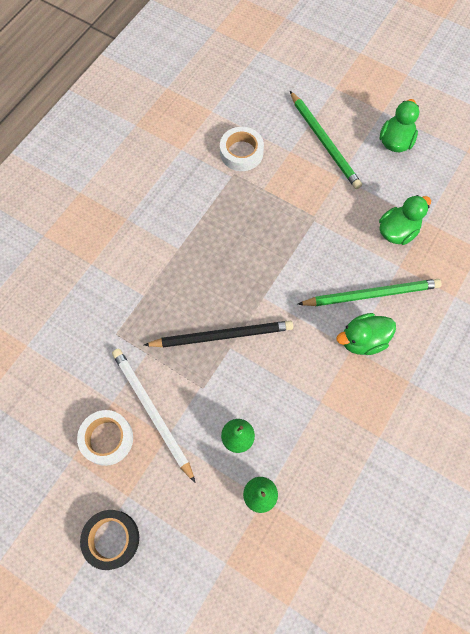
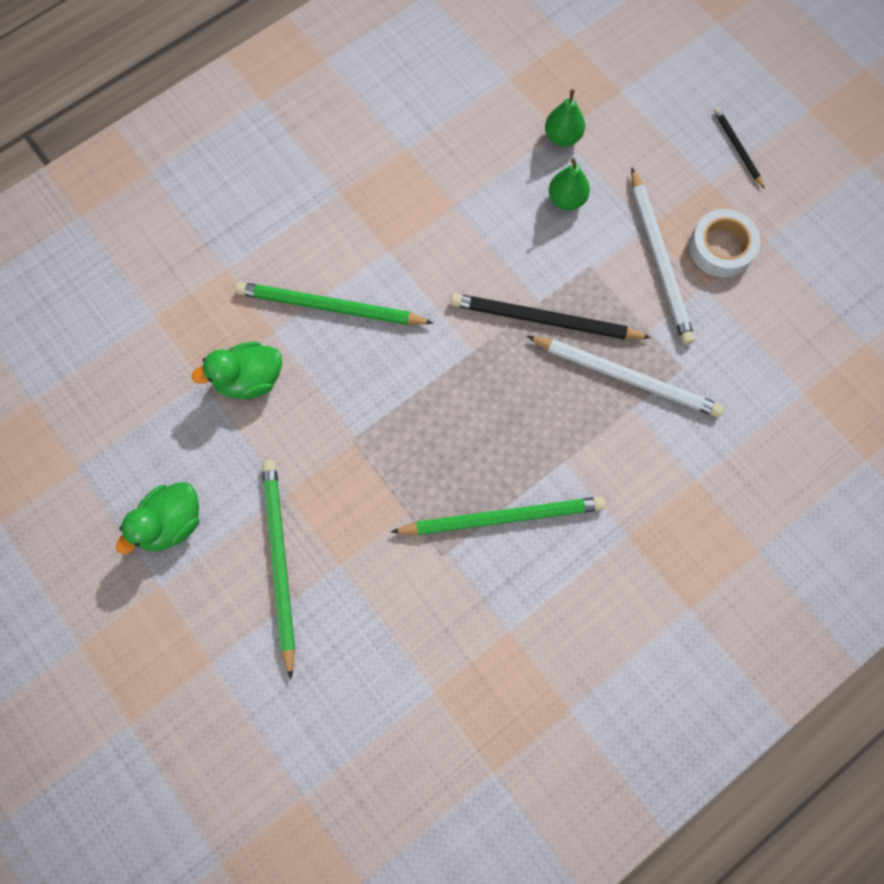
camera: 160 degrees left, 5 degrees up
(111, 539) = (737, 148): black tape -> black pencil
(153, 315) = (626, 377): none -> white pencil
(206, 204) = (502, 517): none -> green pencil
(241, 152) = (416, 590): white tape -> none
(362, 340) = (370, 256): green duck -> none

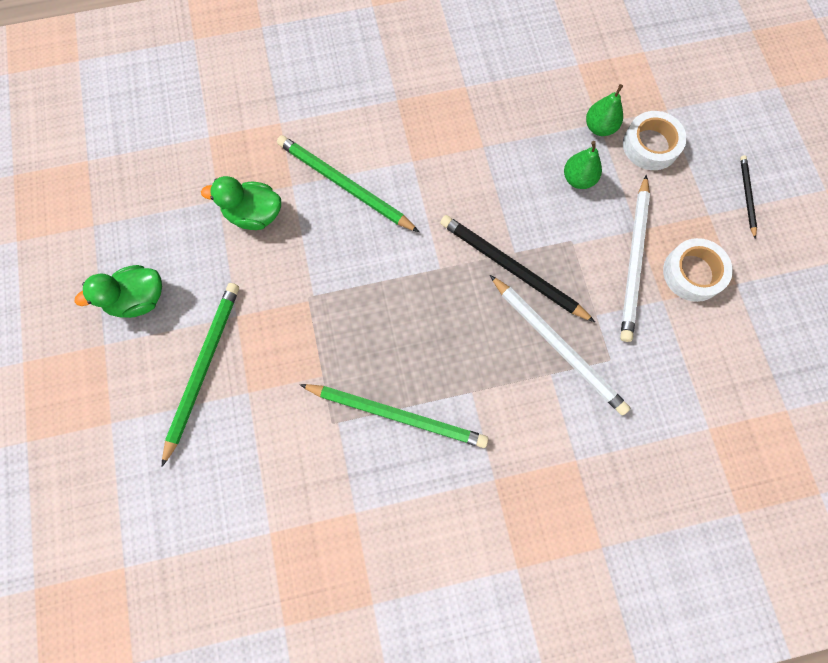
camera: 25 degrees right, 0 degrees up
(621, 134) = (650, 145): none -> white tape

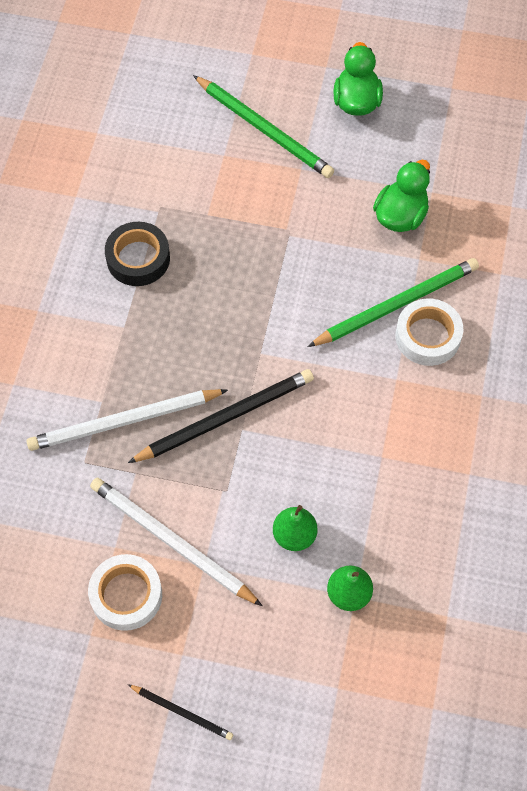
camera: 115 degrees right, 10 degrees down
(397, 415) = (138, 258): green pencil -> black tape
(650, 145) = (299, 639): white tape -> white tape (428, 336)

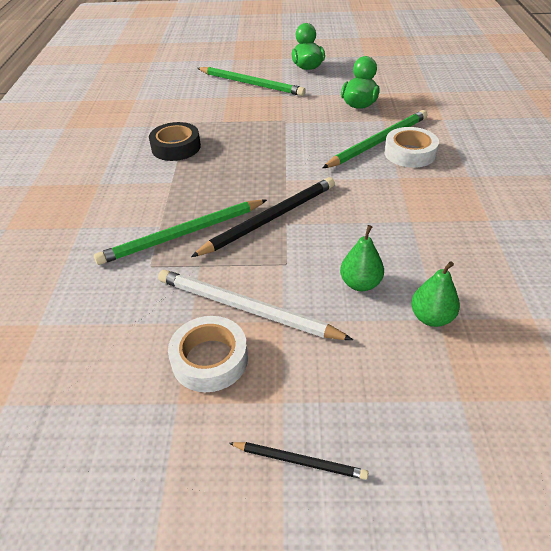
camera: 10 degrees left, 20 degrees down
(124, 421) = (182, 234): white pencil -> green pencil

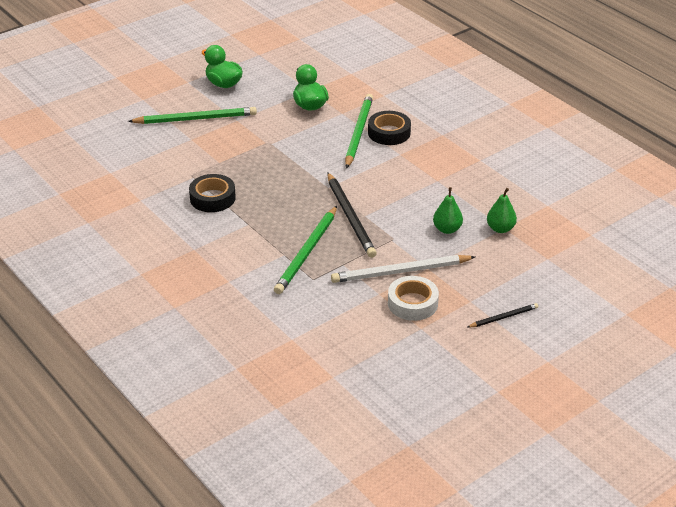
camera: 40 degrees left, 5 degrees down
(270, 219) = (350, 217): black pencil -> black pencil turned 150 degrees clockwise
(410, 153) = (389, 133): white tape -> black tape

